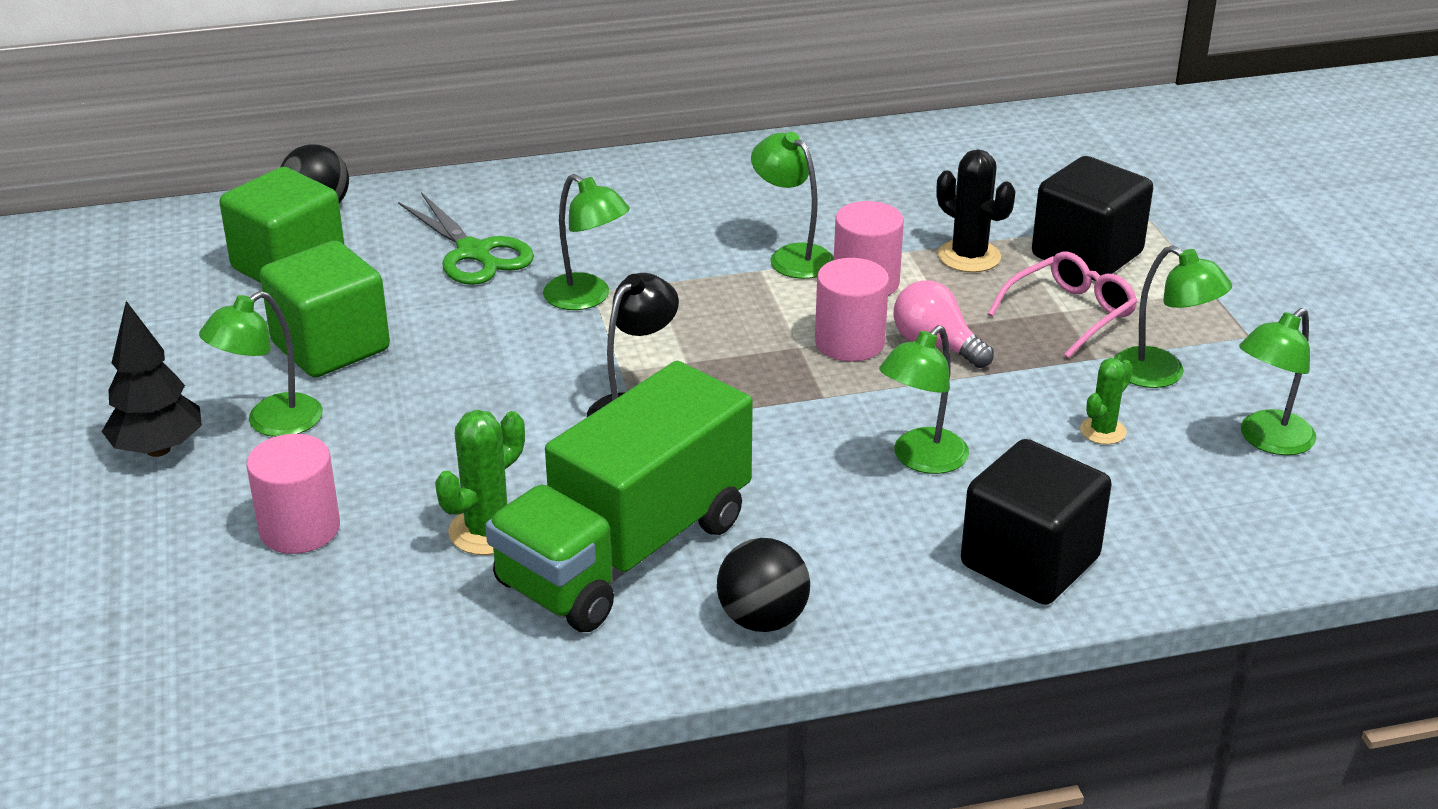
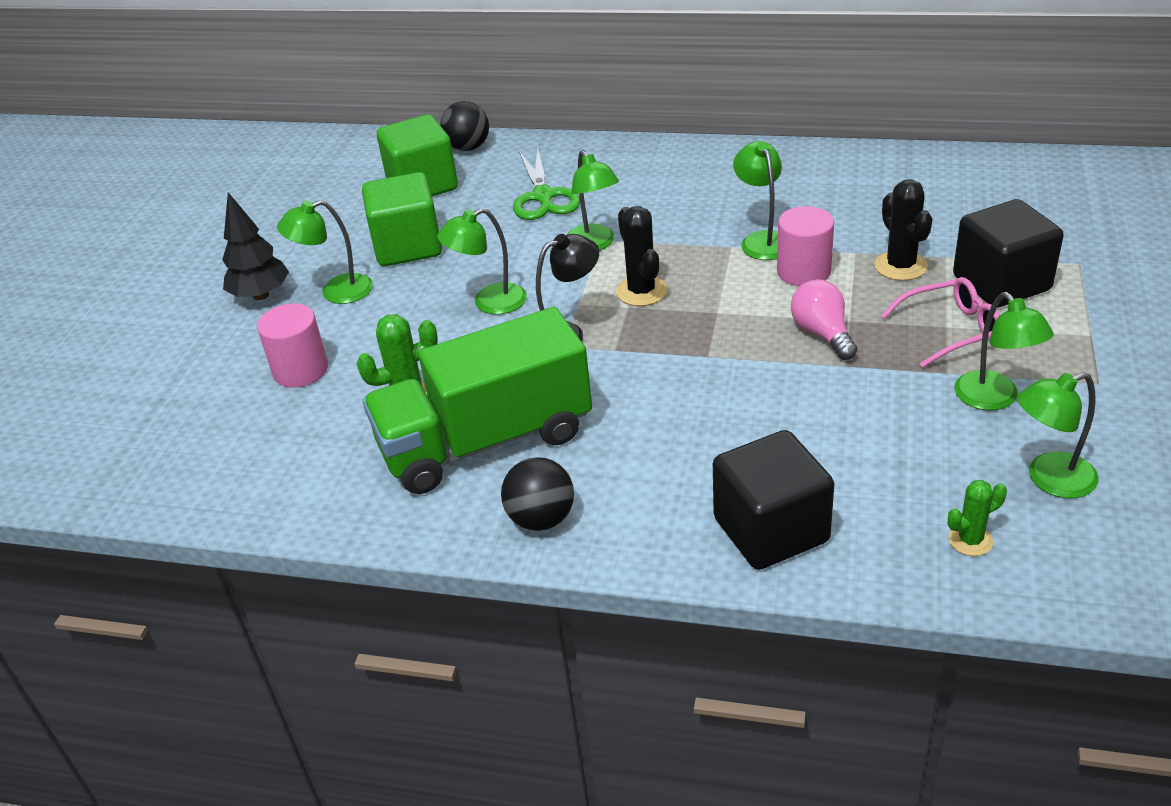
camera: 30 degrees right, 5 degrees up
(689, 341) = (641, 291): none -> black cactus
(849, 342) = (757, 317): pink cylinder -> none
(921, 460) = (745, 424): green lamp -> green lamp (489, 303)
(1103, 431) = (909, 436): green cactus -> green cactus (970, 540)

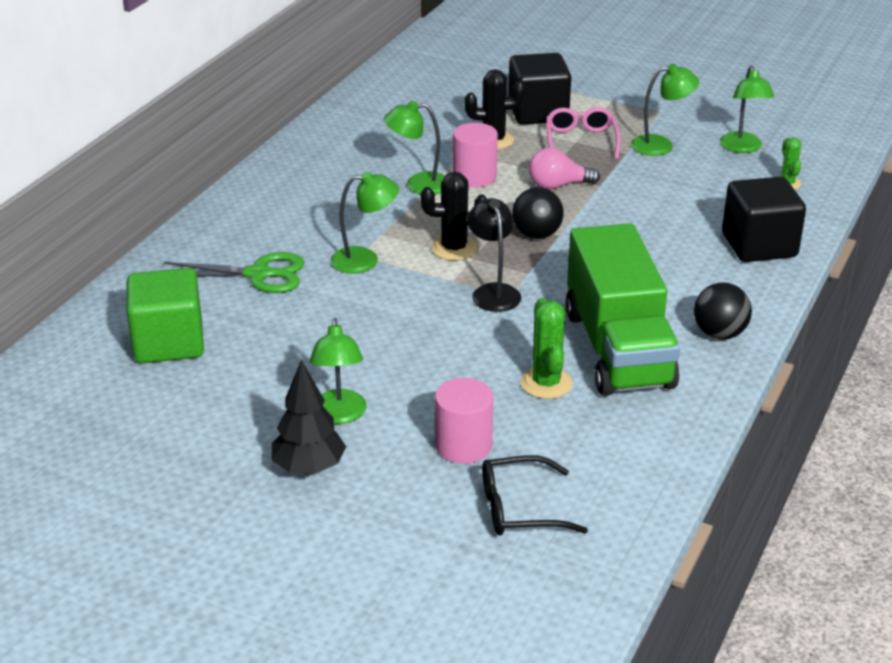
camera: 80 degrees left, 5 degrees down
(210, 423) = (520, 508): none -> black glasses
(408, 246) = (286, 363): green cube -> none
(468, 147) = (115, 306): black ball -> black ball (536, 235)
(489, 303) = (421, 325): green lamp -> none

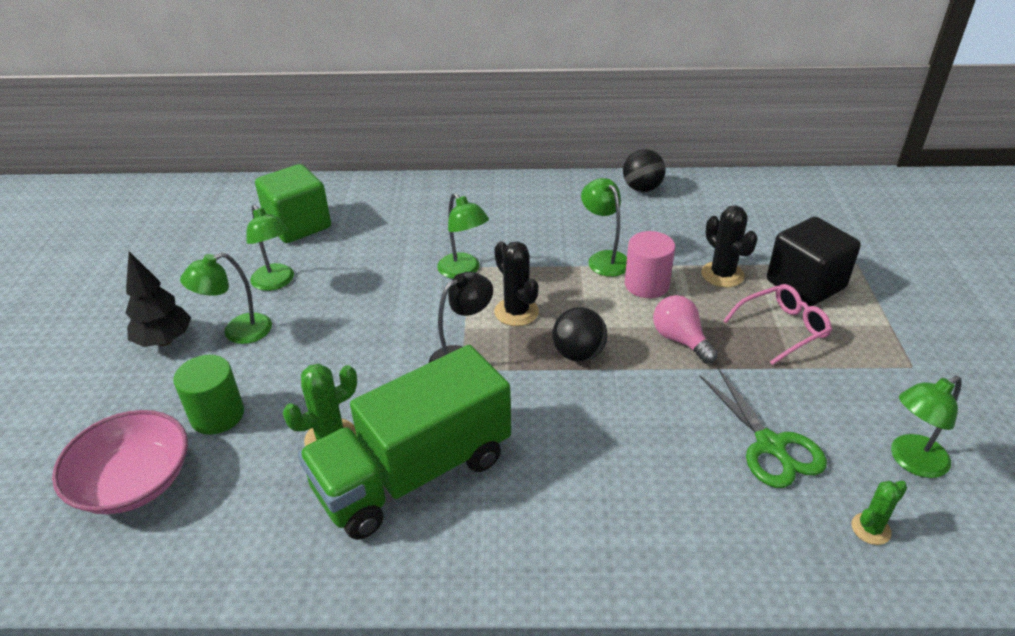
camera: 65 degrees right, 5 degrees up
(259, 274) = (408, 230): green scissors -> green scissors (770, 446)
(463, 445) = (217, 415): pink cylinder -> green cylinder
(520, 508) = (133, 481): black glasses -> pink bowl
(661, 145) = (839, 389): green lamp -> green lamp (276, 282)
(719, 334) = (486, 552): black ball -> black ball (642, 188)
(759, 245) = (699, 539): black cube -> none

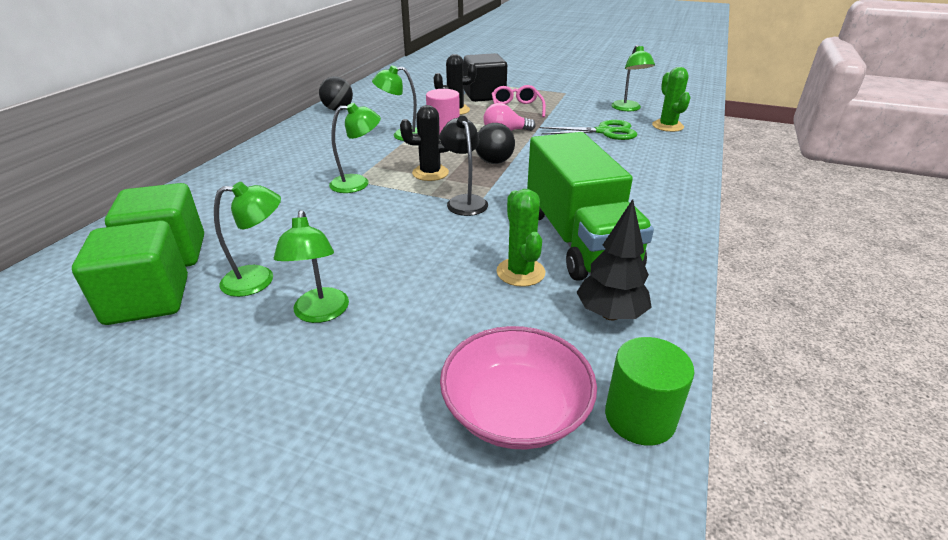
camera: 70 degrees left, 5 degrees down
(165, 341) = (279, 374): black tree -> black tree (610, 314)
(217, 415) = (446, 338): green cylinder -> green cylinder (640, 417)
(238, 245) = (147, 300): none -> green cube
(870, 529) = (667, 126): green cactus -> green cactus, size x1.57

